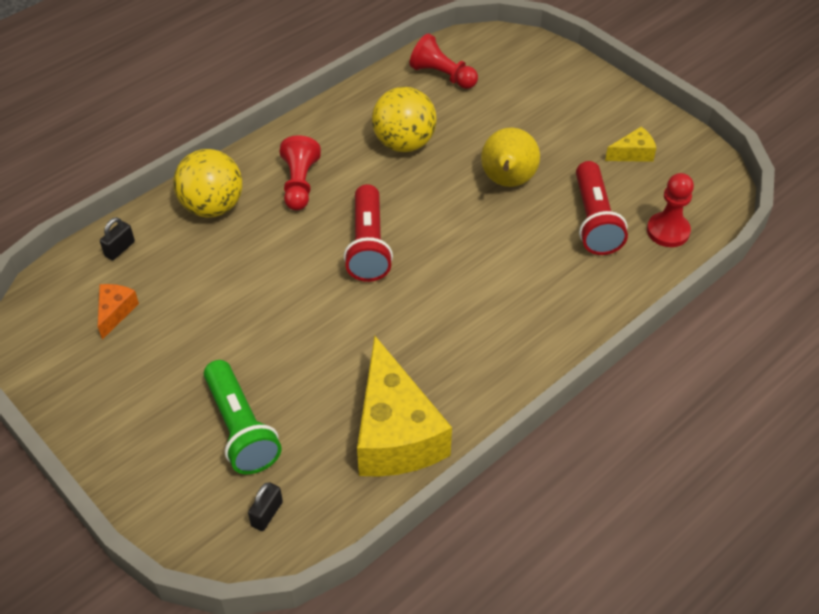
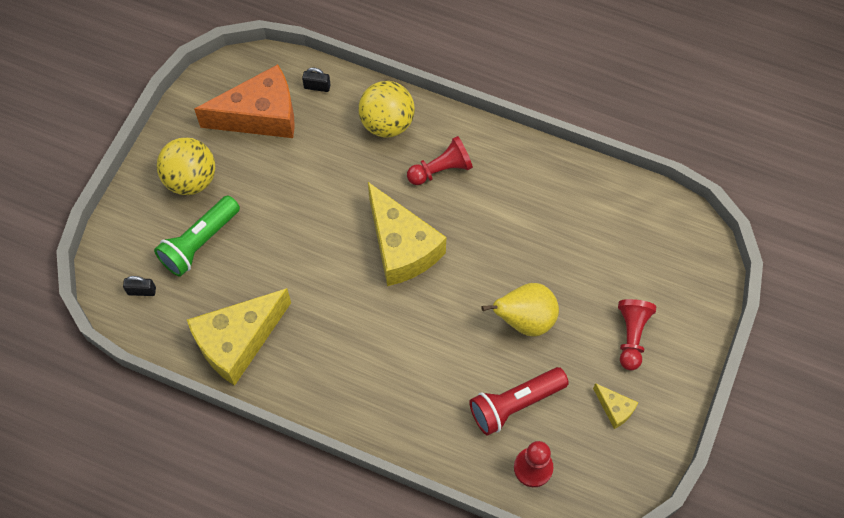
camera: 65 degrees right, 15 degrees up
(115, 312) = (260, 115): orange cheese -> orange cheese, size x2.27
(368, 246) = (401, 247): red flashlight -> yellow cheese
(404, 143) = (527, 223): yellow ball -> yellow ball (191, 179)
(442, 75) = (628, 217): red pawn -> red pawn (631, 336)

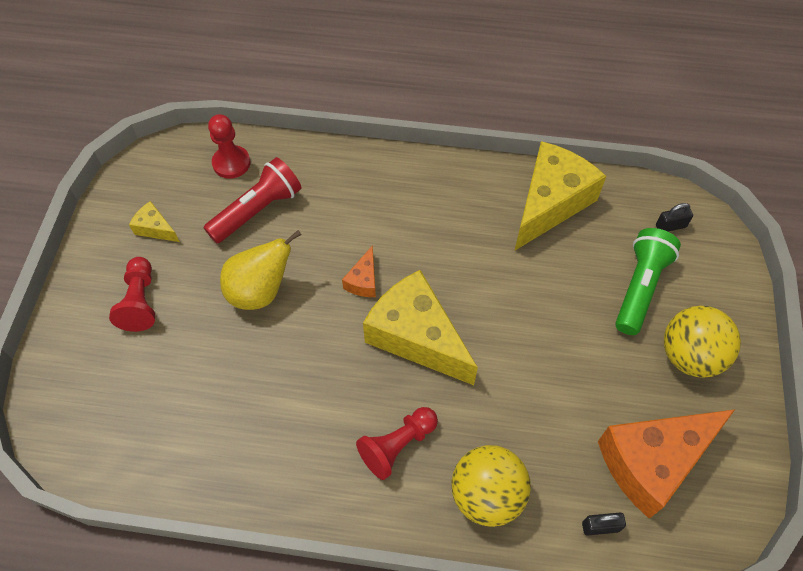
camera: 165 degrees right, 5 degrees down
(432, 307) = (363, 281): none -> orange cheese

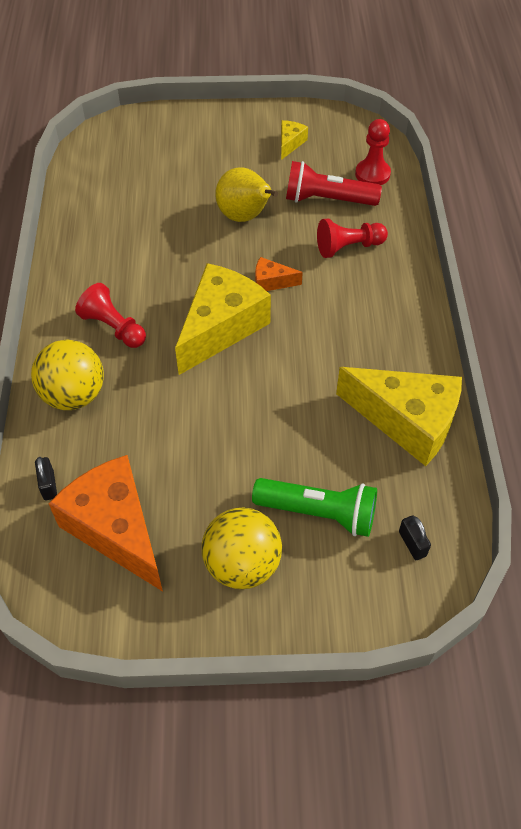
camera: 80 degrees right, 5 degrees down
(140, 301) = (219, 150): red pawn -> red pawn (348, 247)
(257, 210) = (327, 200): red flashlight -> red flashlight turned 150 degrees clockwise

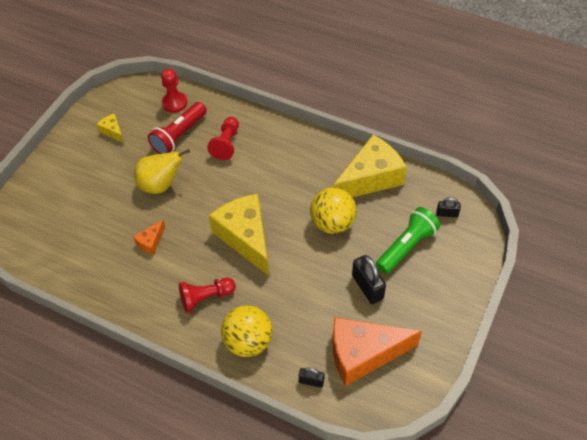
camera: 60 degrees left, 0 degrees up
(223, 491) = (367, 287): none -> black padlock
(242, 564) = (420, 298): yellow ball -> yellow ball (332, 223)
(271, 282) = (227, 195): orange cheese -> orange cheese (151, 242)

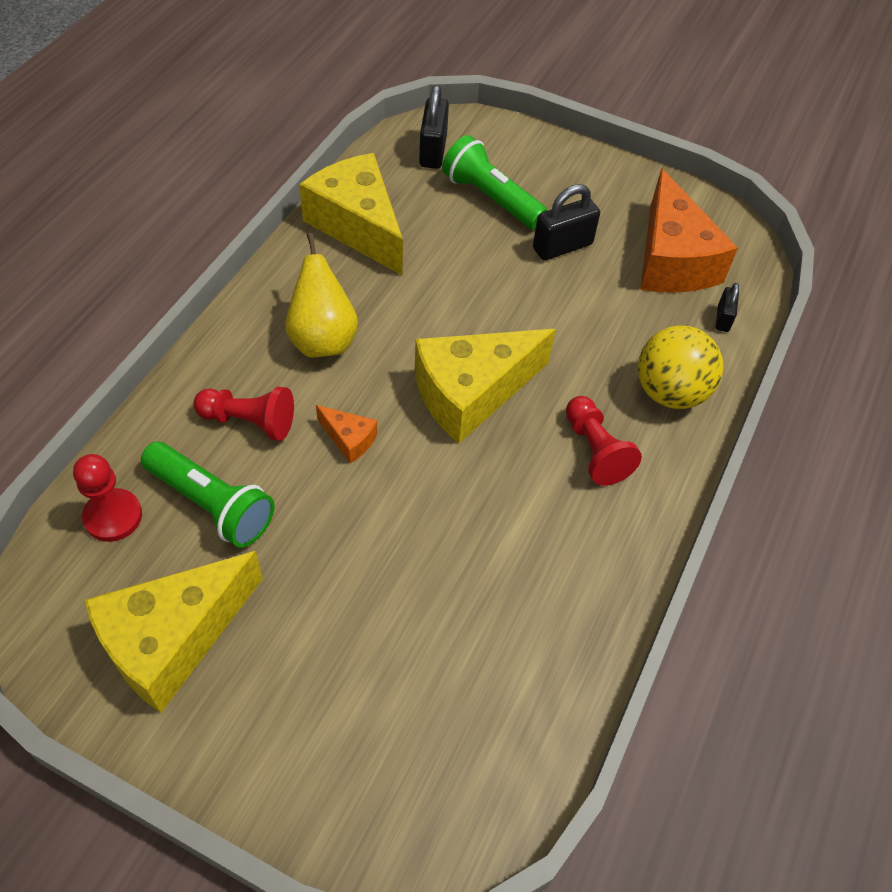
camera: 95 degrees left, 0 degrees up
(113, 131) = (172, 640): yellow cheese -> yellow cheese, size x2.27
(151, 242) = (479, 542): orange cheese -> orange cheese (349, 439)
(160, 185) = (340, 532): yellow pear -> yellow pear (323, 340)
(179, 136) = (212, 504): red flashlight -> green flashlight
(332, 223) = (445, 278): yellow ball -> none
(447, 213) = (433, 151): black padlock -> black padlock, size x1.75

